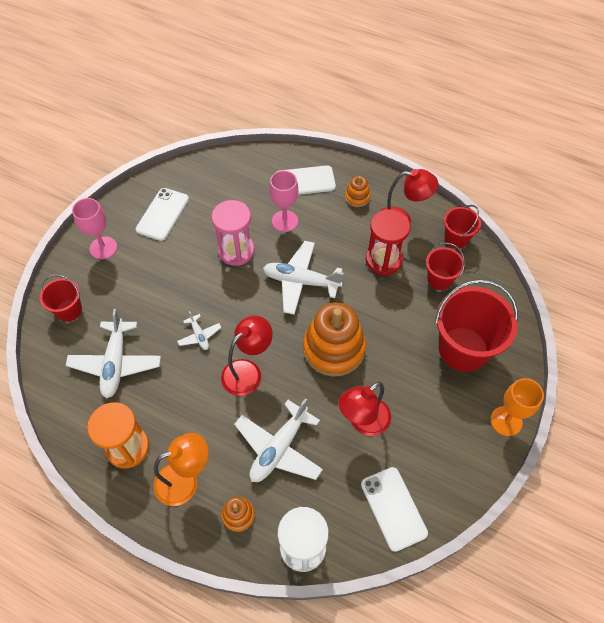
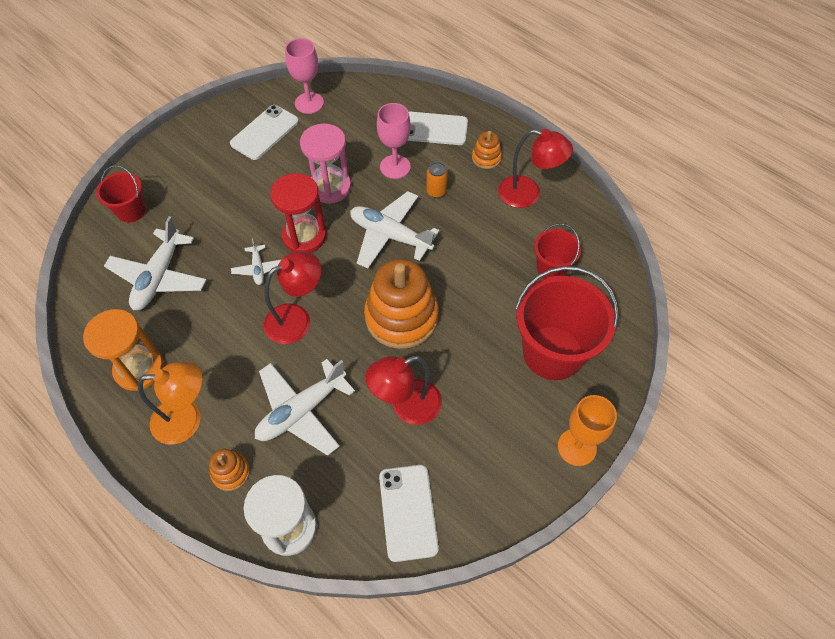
camera: 15 degrees right, 0 degrees up
(103, 248) = (190, 154): pink goblet -> pink goblet (309, 103)
(326, 235) = (436, 191): none -> orange can
(383, 260) = (493, 232): red hourglass -> red hourglass (304, 236)
(456, 238) = (587, 227): red bucket -> none

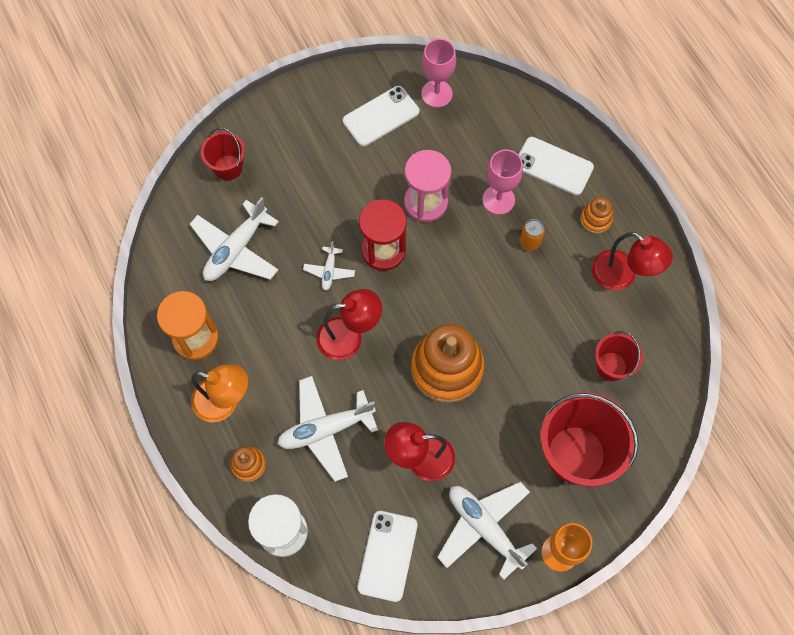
camera: 20 degrees right, 10 degrees up
(390, 236) = (466, 277): white plane -> white plane (484, 527)

